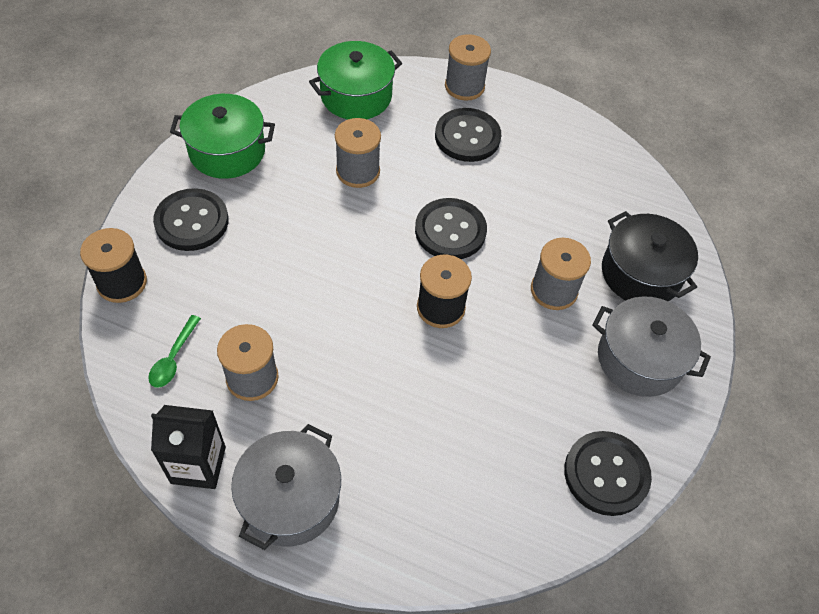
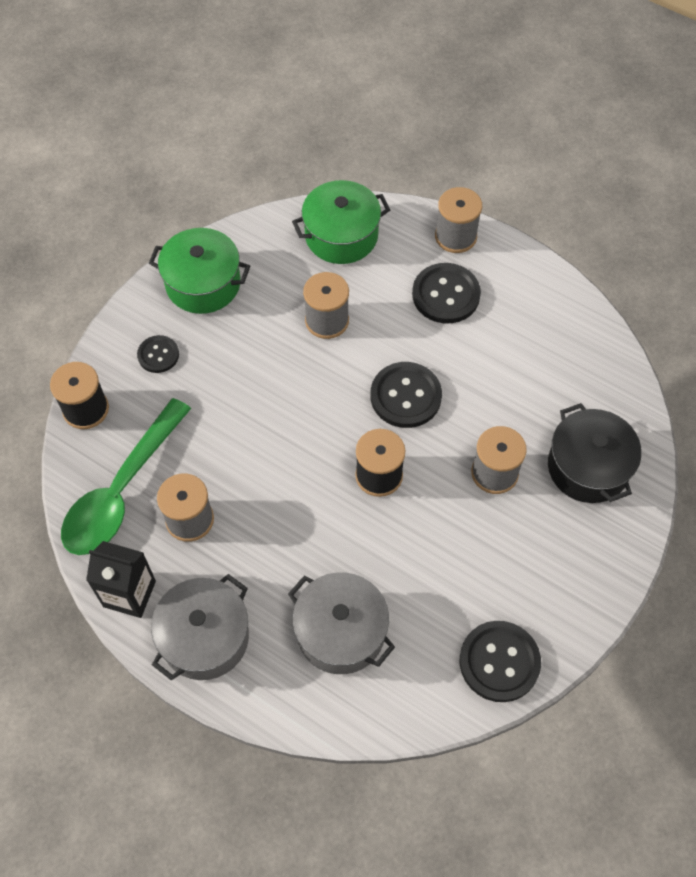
camera: 15 degrees right, 5 degrees up
(173, 358) = (122, 490): green spoon -> green spoon, size x2.36
(192, 221) = (158, 355): black button -> black button, size x0.59
(639, 359) = (562, 555): grey pot -> grey pot (341, 632)

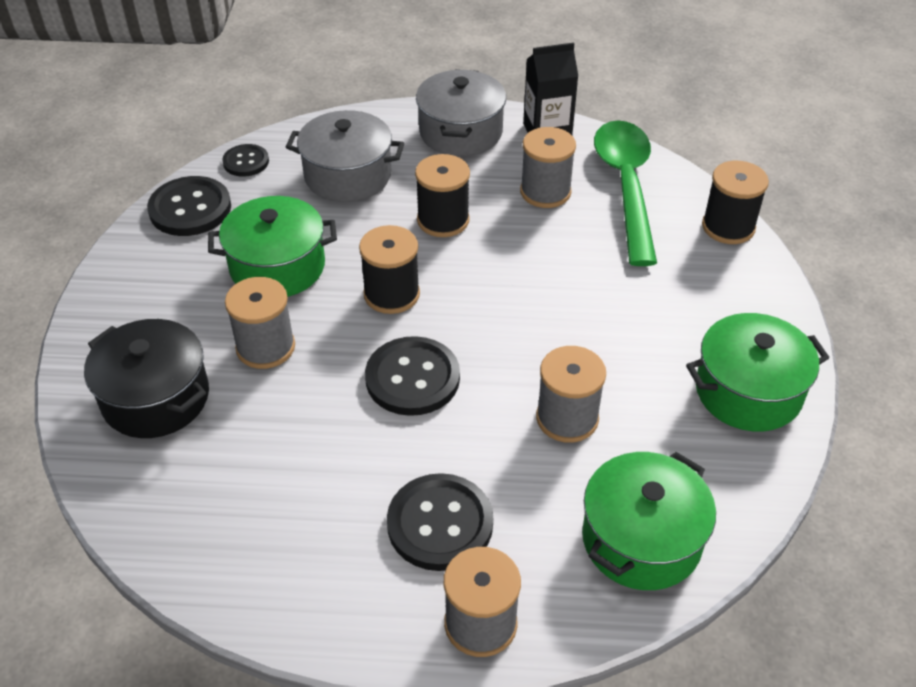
camera: 150 degrees right, 15 degrees down
(158, 355) = (714, 299): black button -> black button (246, 162)
(293, 531) = (443, 220): none -> black spool
(452, 549) = (277, 266): none -> green pot

